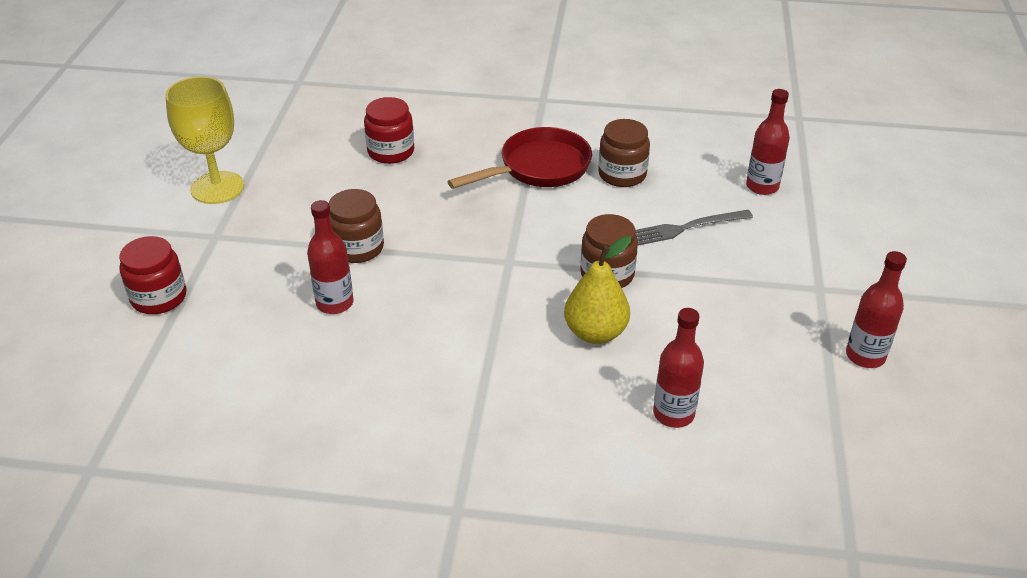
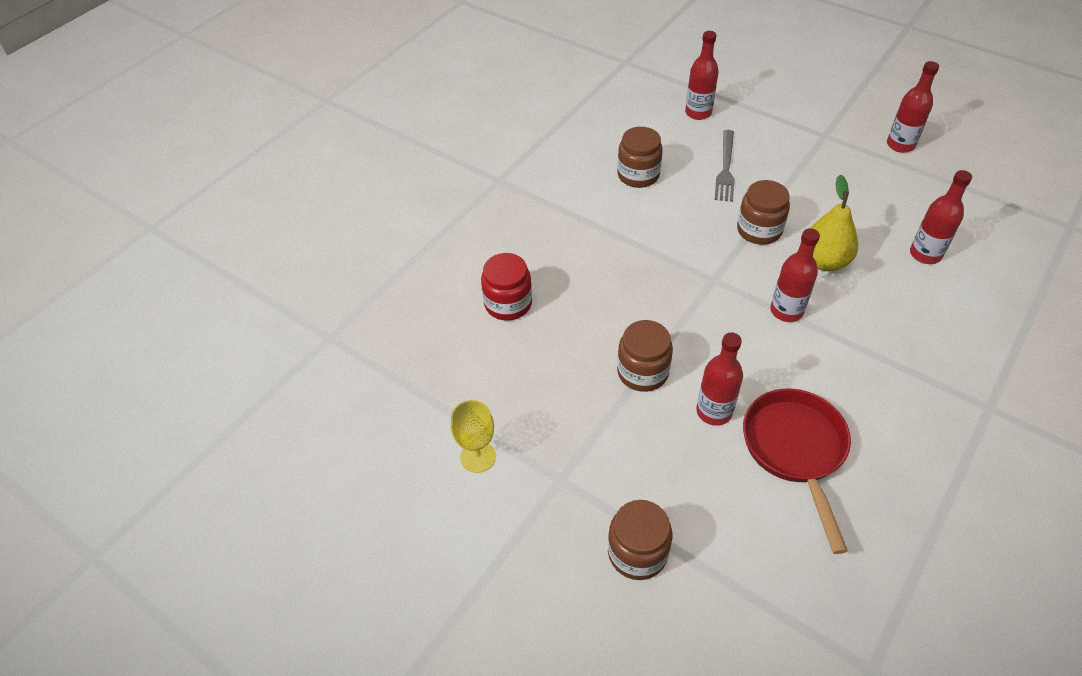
camera: 60 degrees left, 10 degrees up
(159, 297) = (637, 553): red jar -> brown jar
(217, 188) = (478, 457): yellow goblet -> yellow goblet, size x0.60
(499, 321) = (786, 311): none -> red bottle
(538, 168) = (598, 218): red pan -> red pan (795, 450)

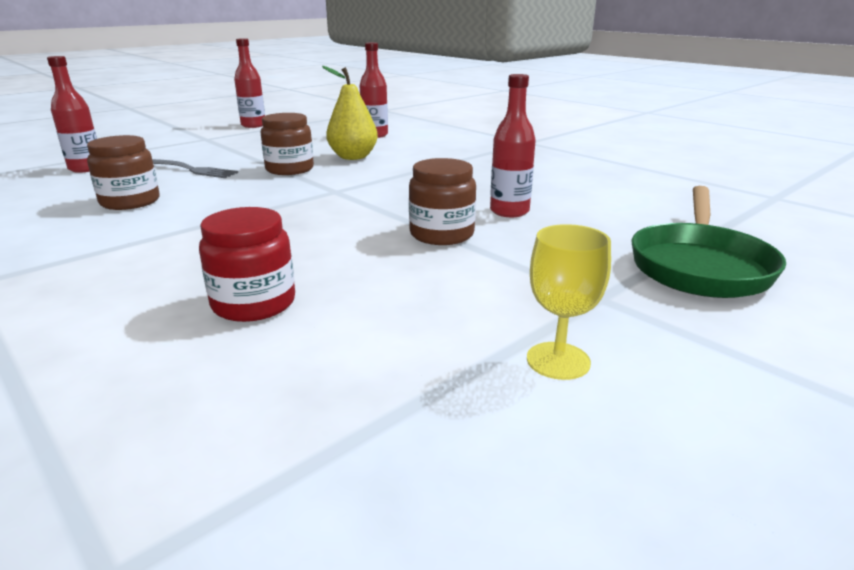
camera: 80 degrees left, 25 degrees down
(637, 553) = (699, 265): brown jar -> green pan
(786, 311) = (399, 174): red bottle -> none
(795, 450) = (561, 191): red pan -> none

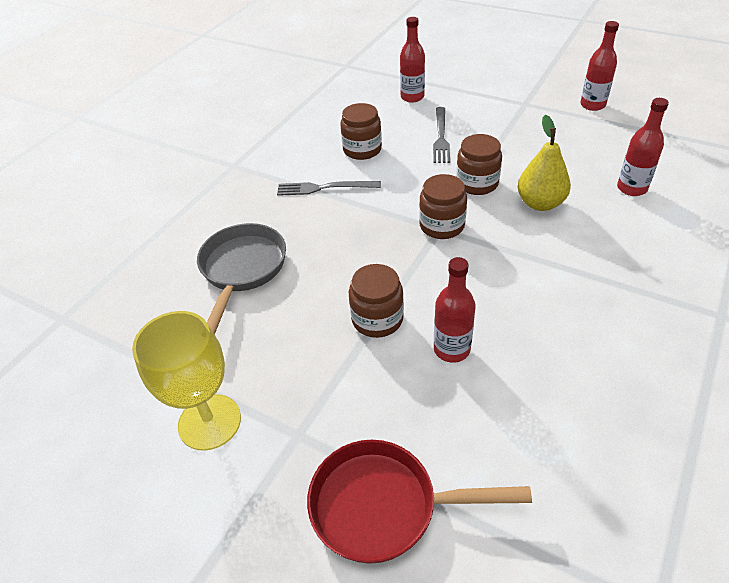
camera: 75 degrees right, 20 degrees up
(165, 230) = (324, 188): none -> grey fork
(254, 303) = (242, 270): red jar -> grey pan
(331, 189) = (442, 225): none -> brown jar
(558, 361) = (209, 422): yellow goblet -> yellow goblet, size x1.66
(699, 265) = (383, 506): green pan -> red pan

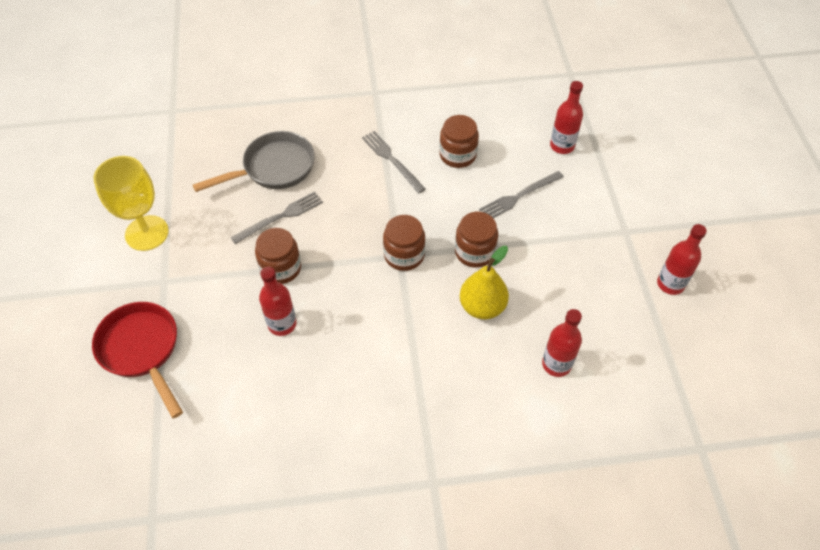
camera: 50 degrees right, 10 degrees up
(310, 291) = (280, 217): none -> grey fork

